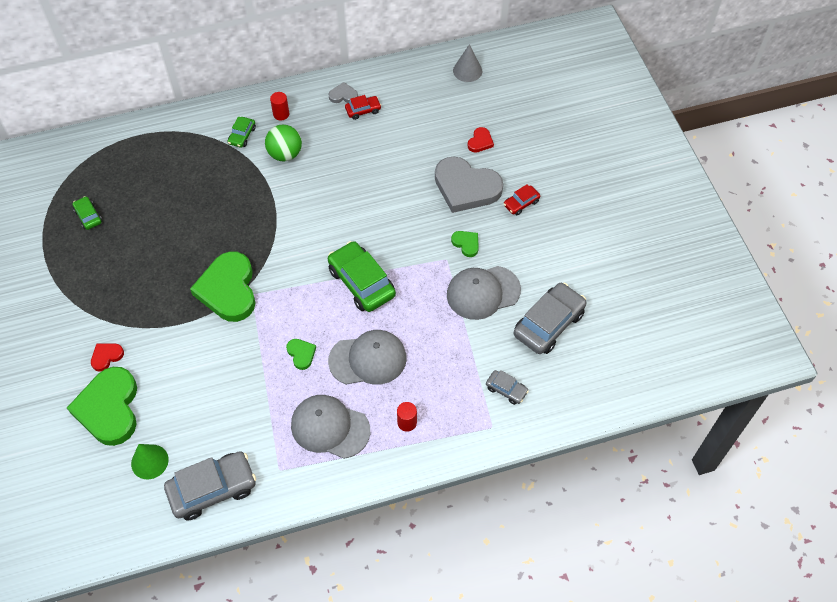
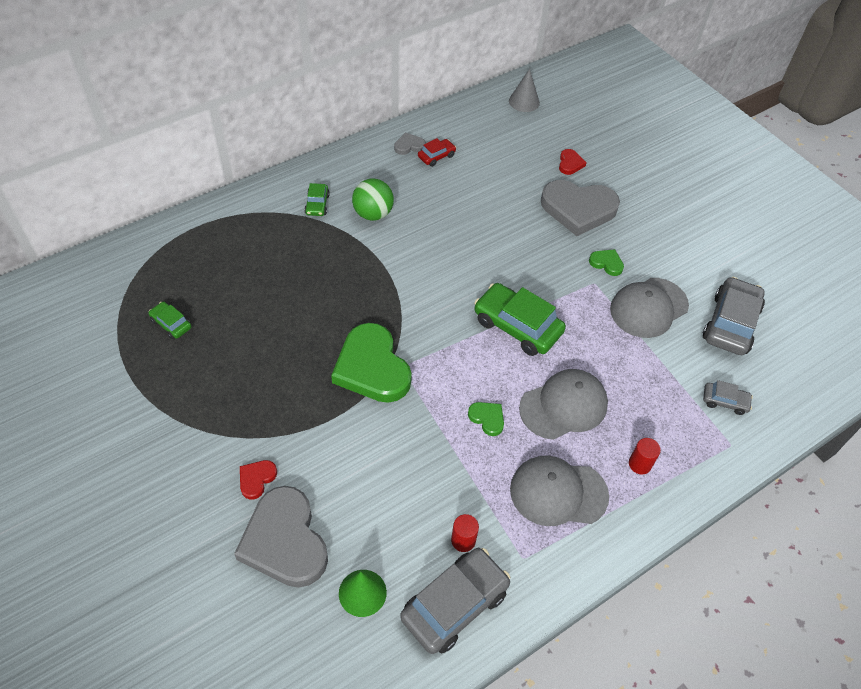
camera: 20 degrees left, 5 degrees down
(109, 408) = (285, 541): green heart -> grey heart
(281, 114) = (351, 176): red cylinder -> red cylinder (463, 540)
(521, 203) = (640, 213): red car -> none

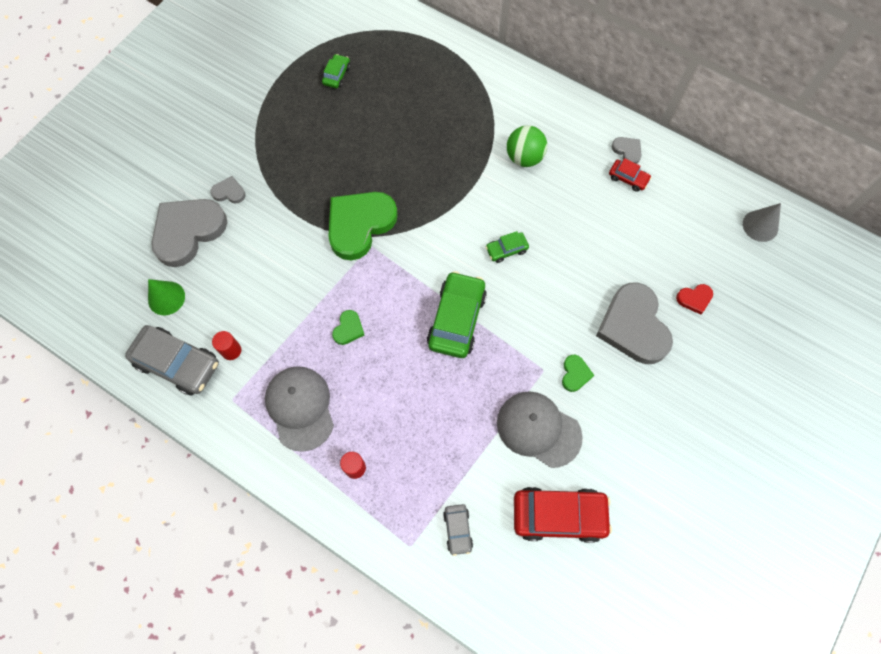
camera: 70 degrees right, 15 degrees up
(256, 479) = (229, 192): red heart -> grey heart
(317, 204) = (510, 112): green car -> green car (506, 250)
(563, 406) = (388, 386): grey cap -> none
(730, 324) = (559, 515): grey car -> red car

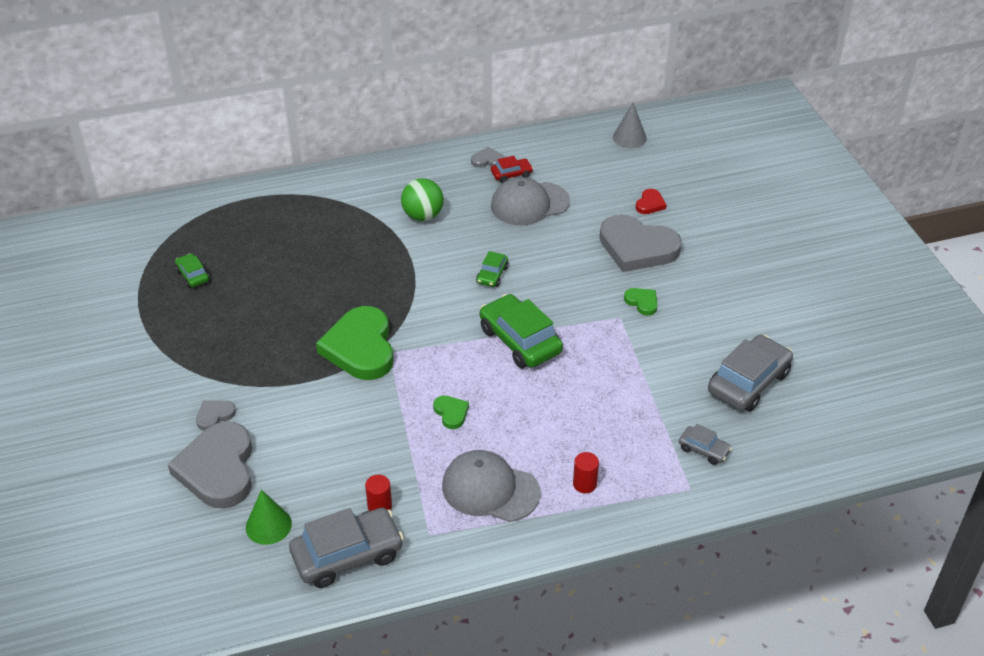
camera: 50 degrees left, 25 degrees down
(538, 429) = (666, 350): grey cap -> grey cap (529, 204)
(559, 515) = (748, 382): red car -> grey car

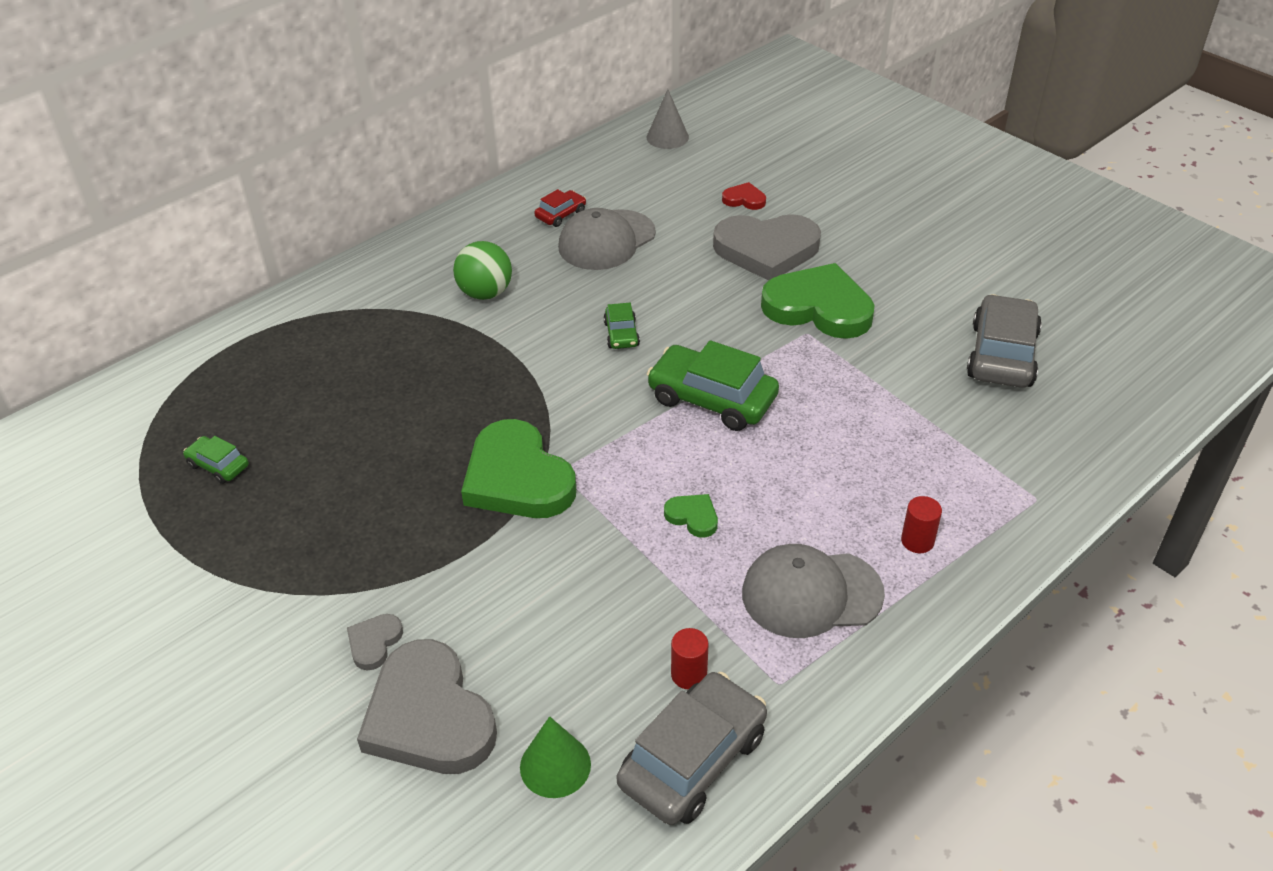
camera: 25 degrees left, 0 degrees up
(488, 160) = (520, 207): grey heart -> none
(642, 302) = (818, 307): green heart -> green heart, size x2.29
(650, 204) = (744, 199): red heart -> red heart turned 75 degrees counterclockwise
(704, 450) = (1016, 448): grey car -> none

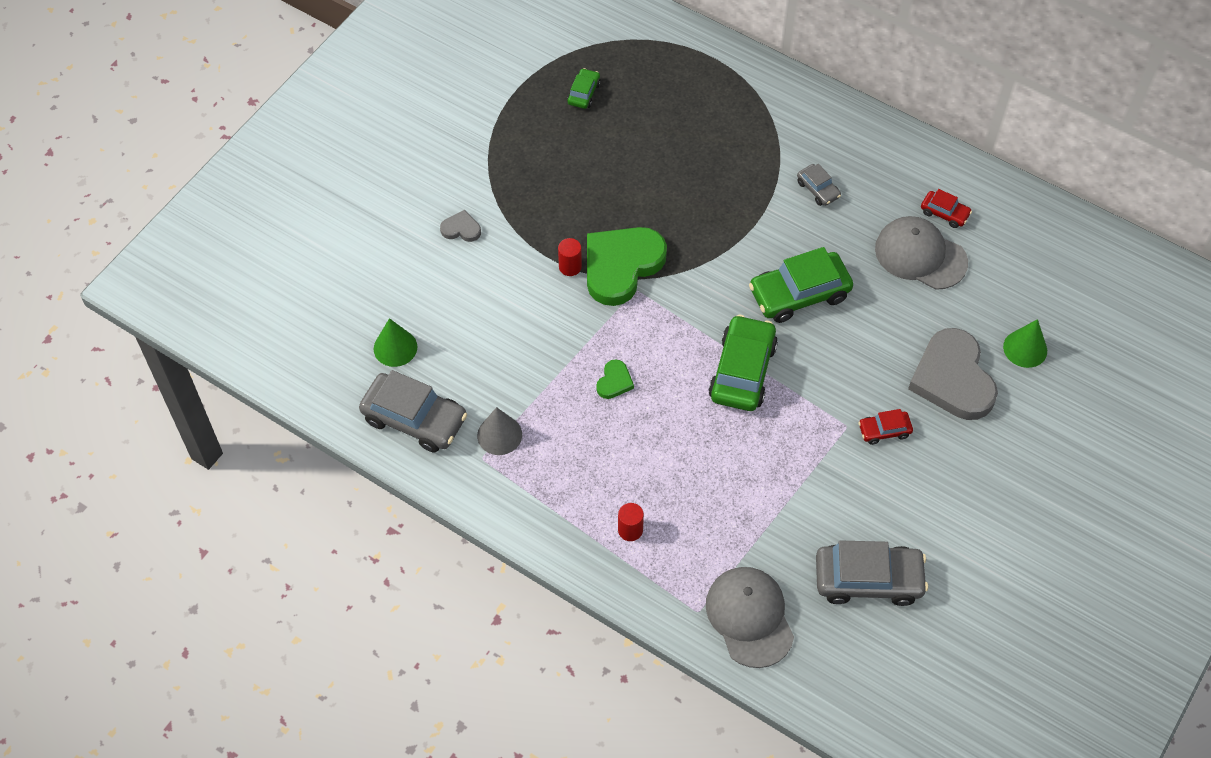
camera: 75 degrees right, 15 degrees up
(429, 716) = (415, 274): grey heart -> none
(485, 293) = (818, 189): green ball -> grey car
(621, 334) = (799, 294): green car -> green car, size x2.00
(667, 137) = (1104, 267): grey cone -> grey cone (499, 435)
(689, 674) = (477, 405): red cylinder -> red cylinder (570, 267)
(744, 199) = (1025, 348): red heart -> green cone
(811, 593) = (562, 467): grey cap -> grey cap (749, 617)
(818, 307) = (884, 430): green heart -> red car

